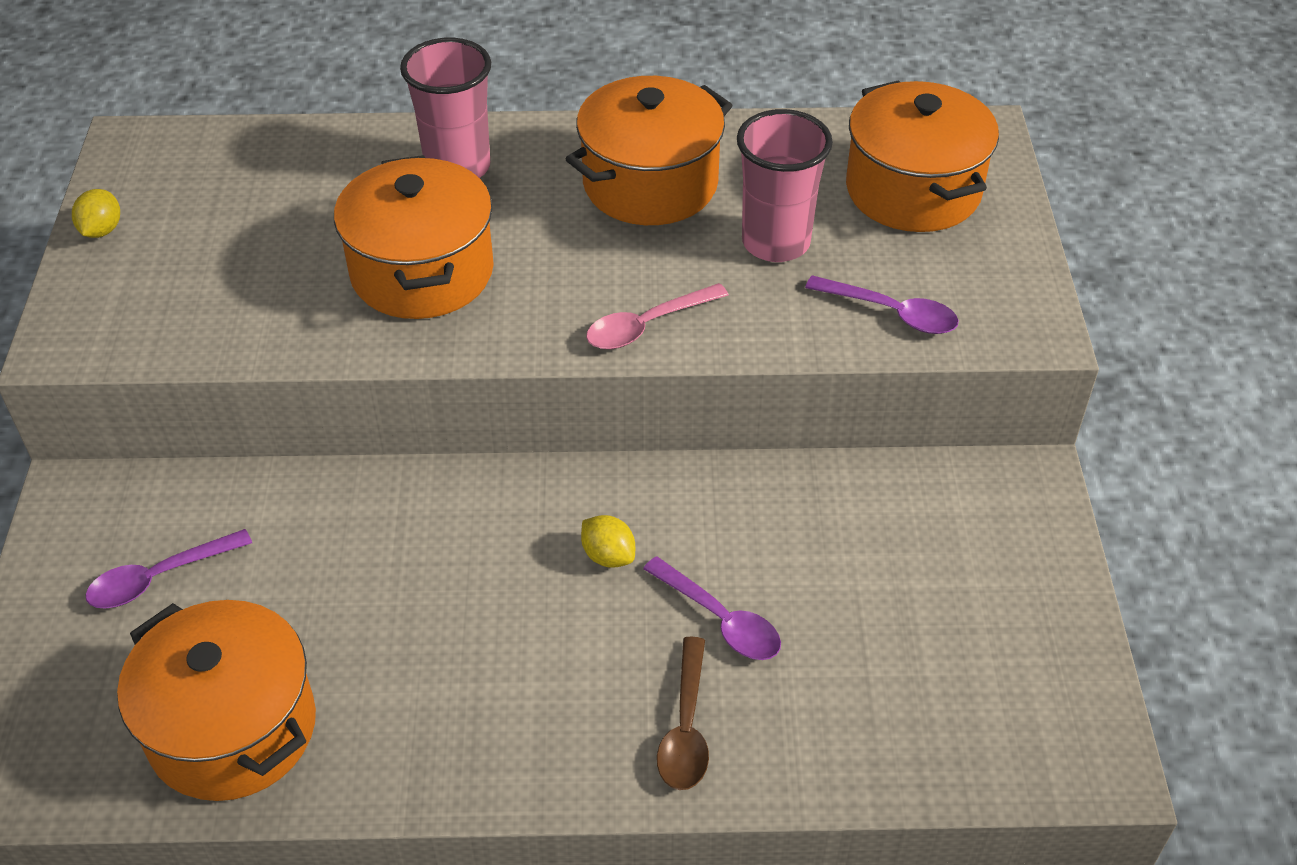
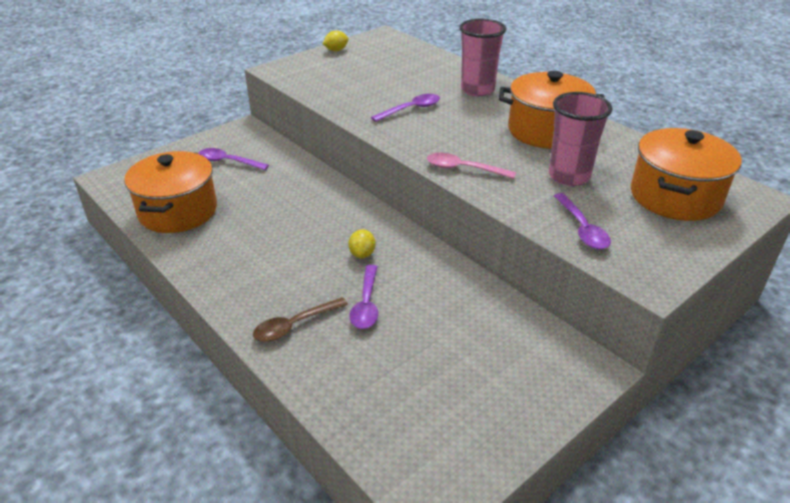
camera: 50 degrees right, 10 degrees down
(422, 272) = (411, 109): orange pot -> purple spoon

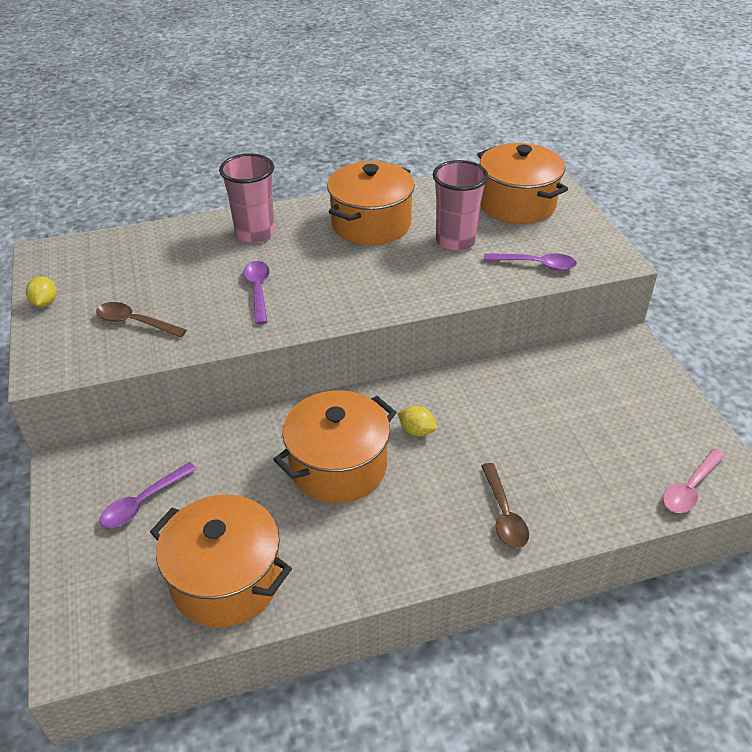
camera: 65 degrees left, 5 degrees up
(301, 226) = (338, 466): none -> orange pot
(340, 80) = (135, 322): none -> brown spoon
(366, 304) = (496, 451): purple spoon -> none
(464, 169) = (404, 295): pink spoon -> pink spoon (690, 488)

